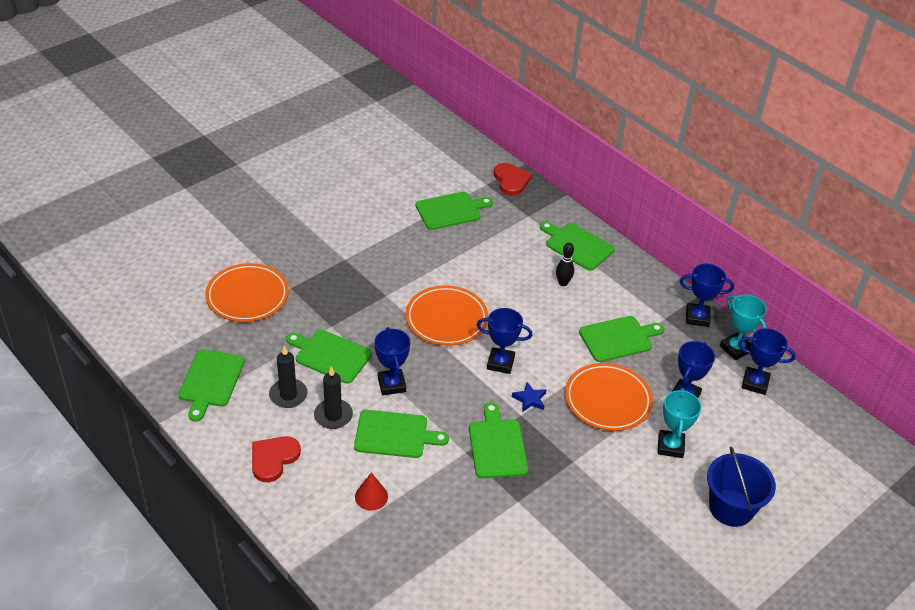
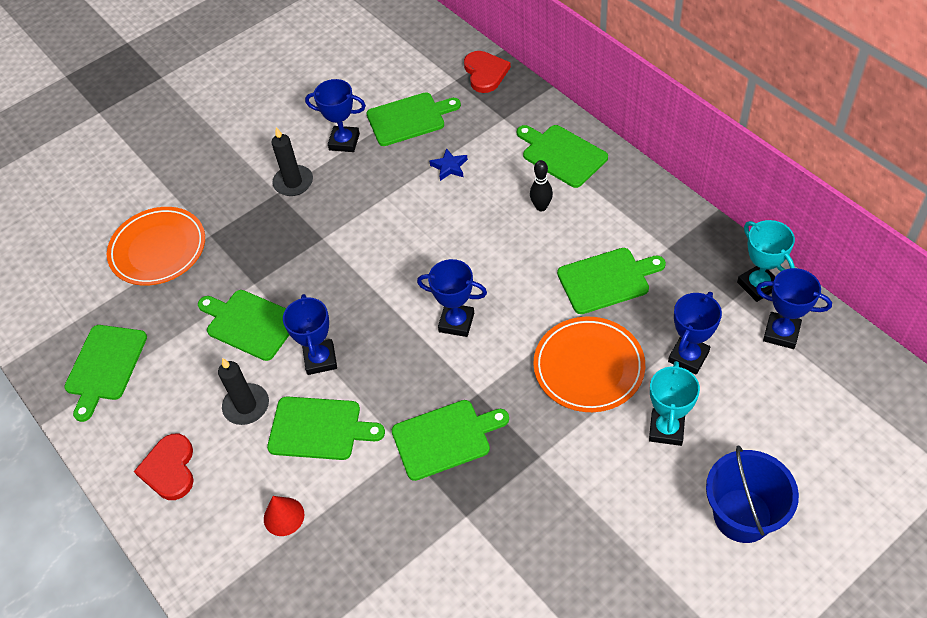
camera: 10 degrees right, 10 degrees up
(273, 459) = (169, 469): red heart -> red heart turned 45 degrees counterclockwise
(288, 395) = (195, 380): black candle -> black candle (293, 182)
(446, 319) = (394, 265): orange plate -> none
(497, 446) = (445, 438): green cutting board -> green cutting board turned 75 degrees clockwise
(529, 399) = (490, 371): blue star -> blue star (449, 167)
(697, 317) = (710, 244): blue trophy -> blue trophy (344, 142)

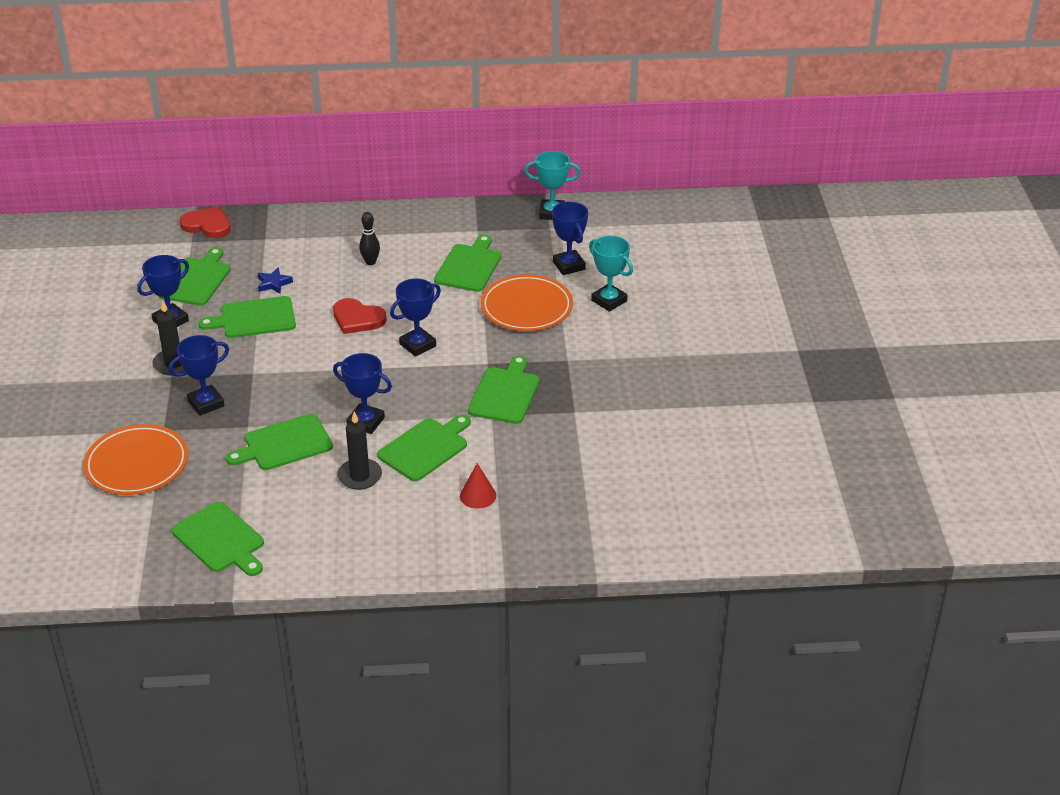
camera: 60 degrees left, 15 degrees down
(169, 469) = (367, 539): red heart -> red heart (357, 319)
(562, 154) = (337, 231): green cutting board -> green cutting board (254, 318)
(742, 515) = (698, 303): blue bucket -> none
(781, 333) = (596, 224): blue trophy -> blue trophy (206, 403)

